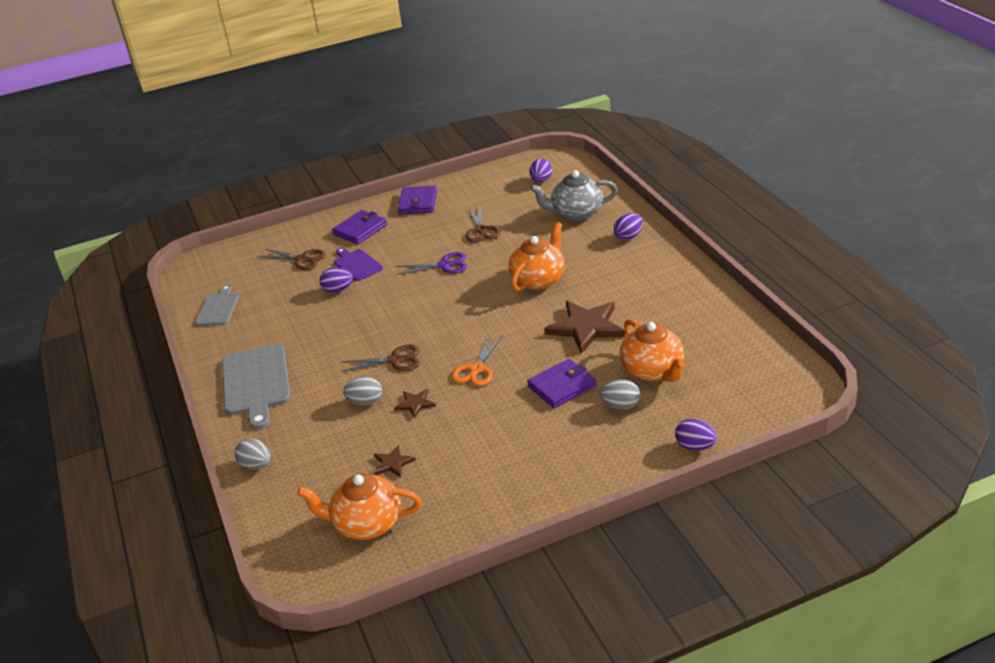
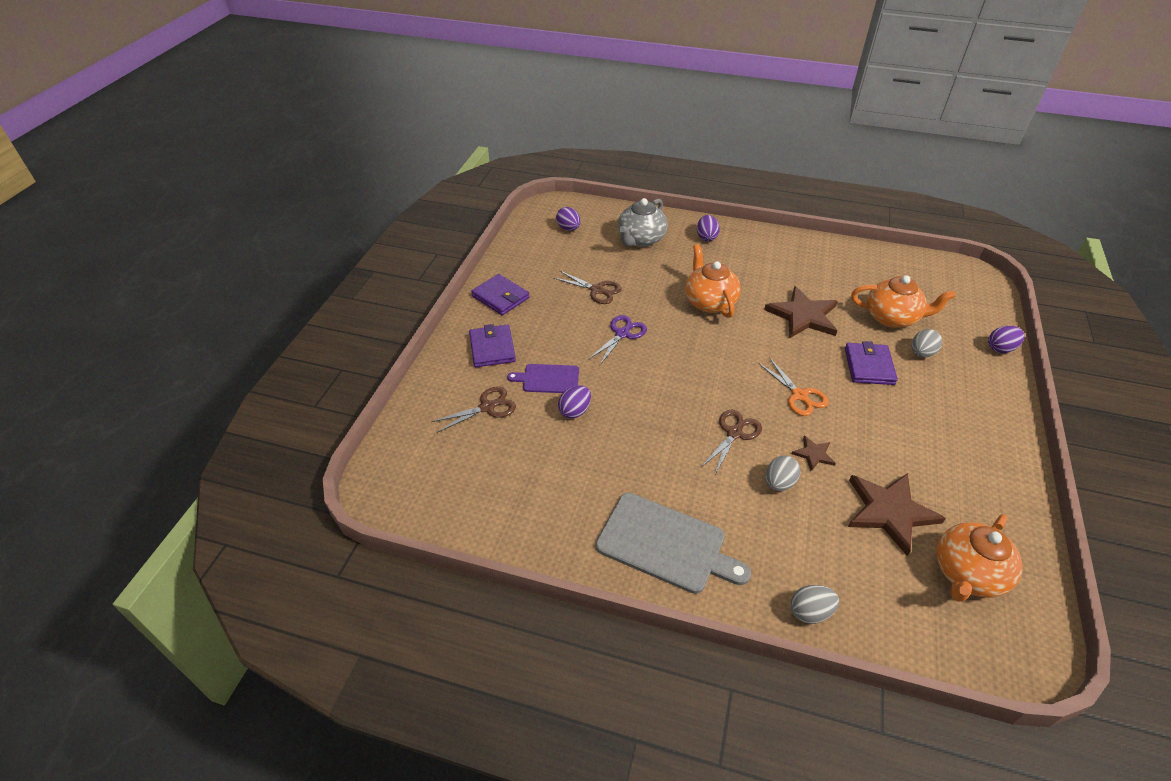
camera: 55 degrees left, 10 degrees up
(218, 308) = (491, 508): grey cutting board -> none
(393, 463) = (890, 512): brown star -> brown star, size x2.08

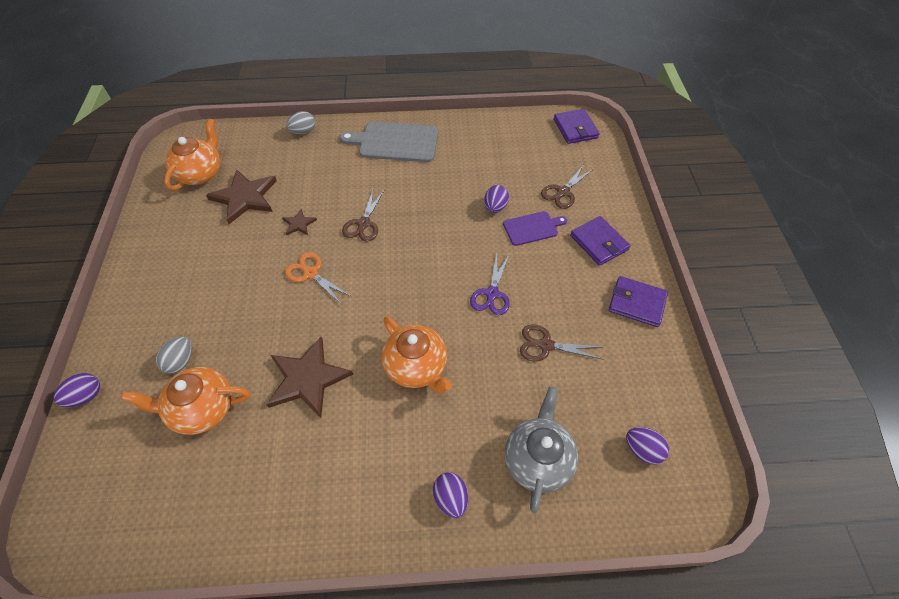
camera: 160 degrees right, 10 degrees up
(779, 483) = (325, 196): grey egg -> none
(869, 366) = (241, 327): purple wallet -> purple wallet (575, 129)

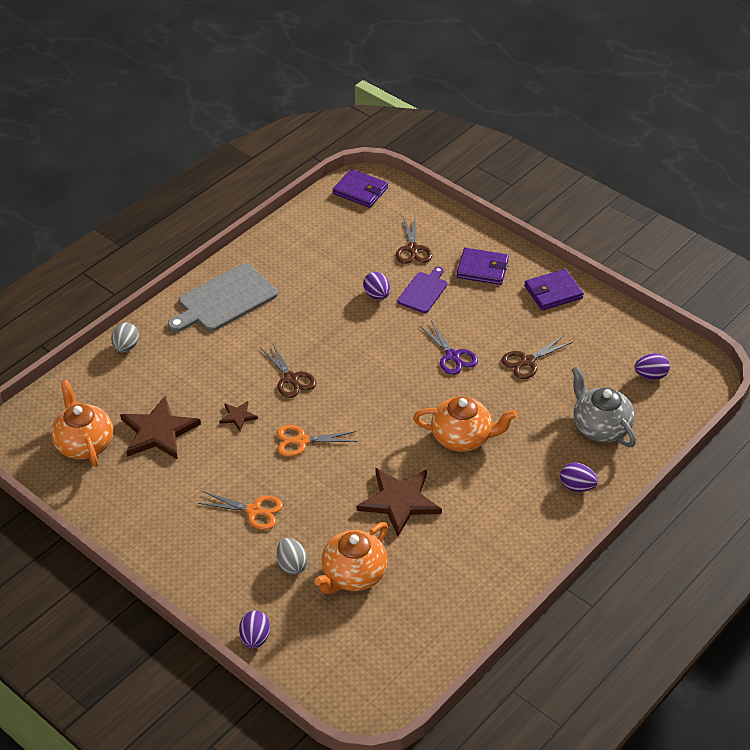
camera: 45 degrees left, 10 degrees down
(217, 299) = (254, 511): none -> orange scissors

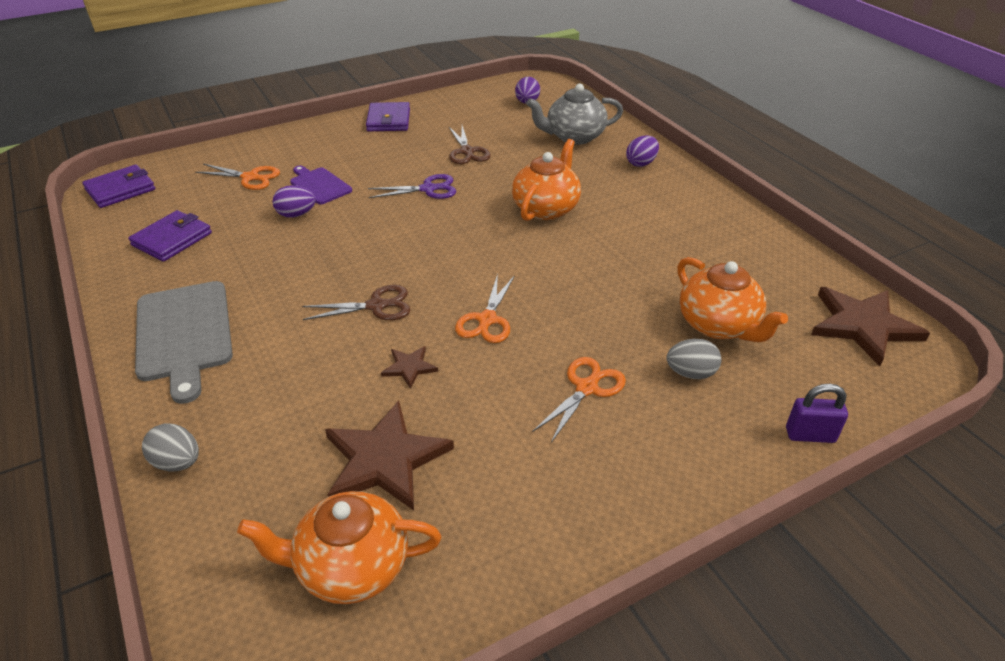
camera: 70 degrees left, 5 degrees down
(255, 638) = (810, 435): purple egg -> purple padlock
(399, 501) = (618, 267): brown star -> brown star (863, 326)
(413, 249) = (250, 177): brown scissors -> orange scissors
(482, 269) = (322, 146): purple wallet -> purple wallet (172, 239)

